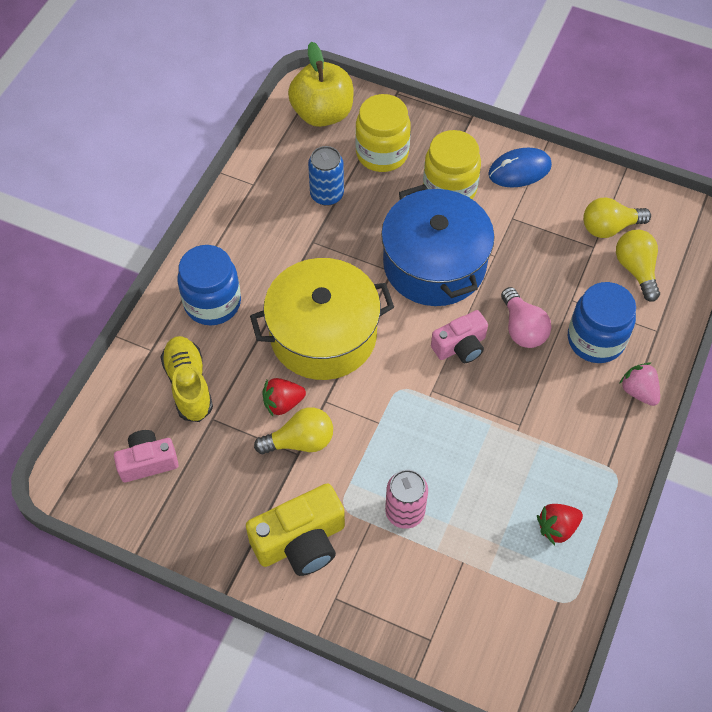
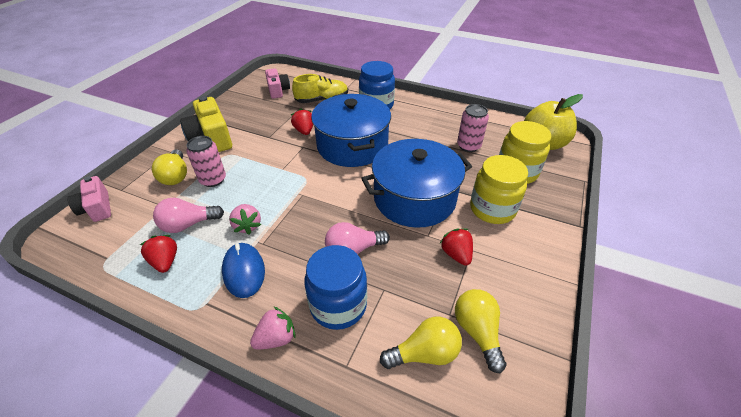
camera: 90 degrees right, 15 degrees down
(300, 441) = (277, 137): yellow light bulb -> yellow light bulb (176, 176)
(323, 335) = (352, 145): yellow pot -> blue pot
(327, 194) = (468, 146): blue can -> pink can
(460, 346) = (338, 211): pink camera -> pink camera (97, 208)
(492, 446) = (247, 226): none -> pink strawberry
(495, 519) = (188, 224): none -> pink light bulb
(519, 170) = (530, 258): blue mouse -> blue mouse (244, 271)
(520, 232) = (456, 254): none -> red strawberry

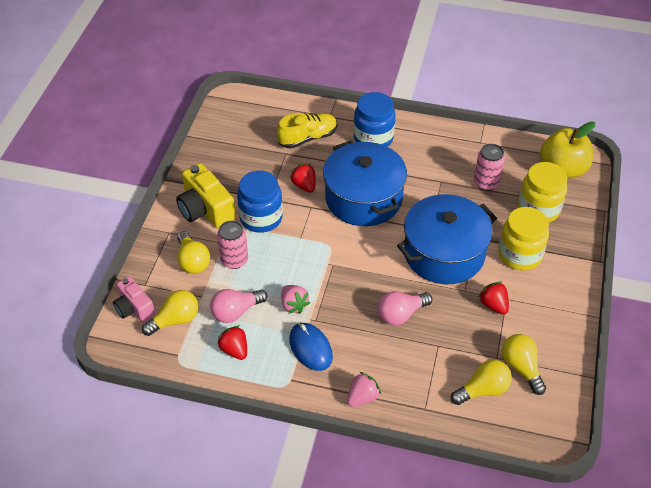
camera: 10 degrees left, 5 degrees up
(127, 224) = (175, 320): none -> yellow light bulb
(278, 90) = (249, 129): pink camera -> none
(338, 305) = (404, 364): blue jar -> blue jar (261, 218)

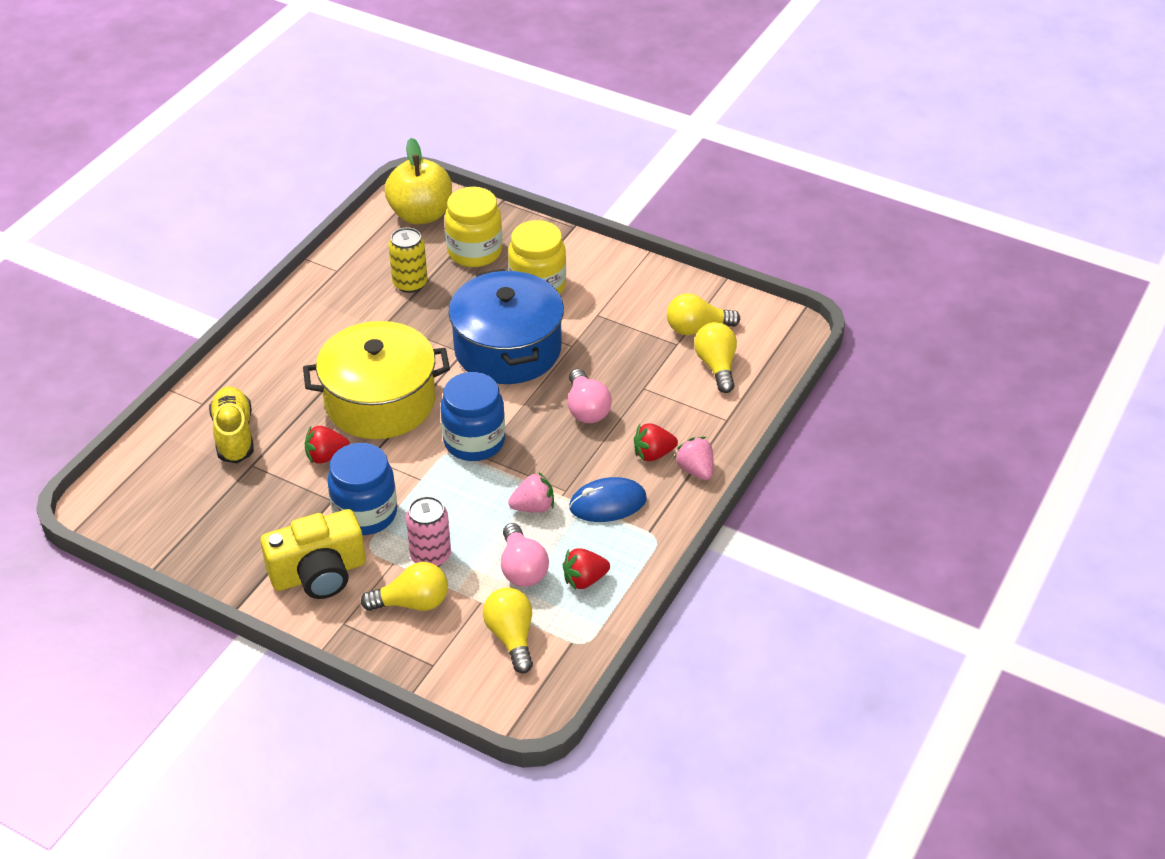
camera: 75 degrees left, 5 degrees down
(134, 308) = (472, 682): pink camera -> none
(363, 198) = (380, 401): blue pot -> yellow pot
(373, 138) = (273, 368): blue jar -> blue jar (474, 441)
(486, 183) = (410, 283): pink can -> yellow can
(493, 305) = (603, 327): red strawberry -> red strawberry (653, 454)

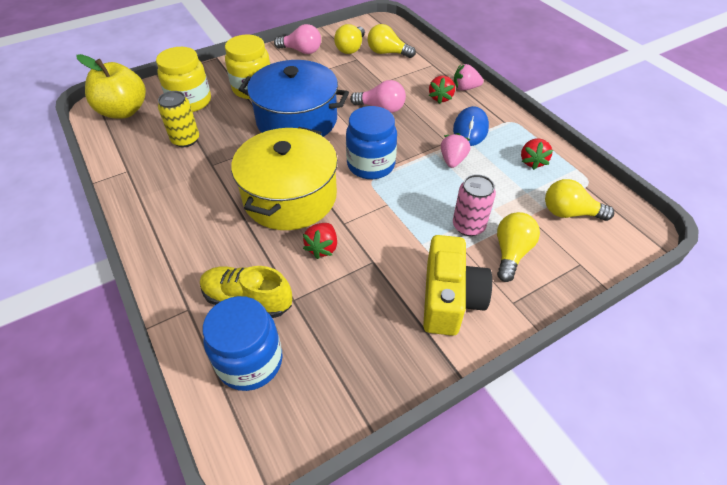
camera: 60 degrees left, 5 degrees up
(365, 514) = (402, 247): blue jar -> blue jar (250, 361)
(522, 568) = (507, 185): pink light bulb -> pink light bulb (301, 51)

